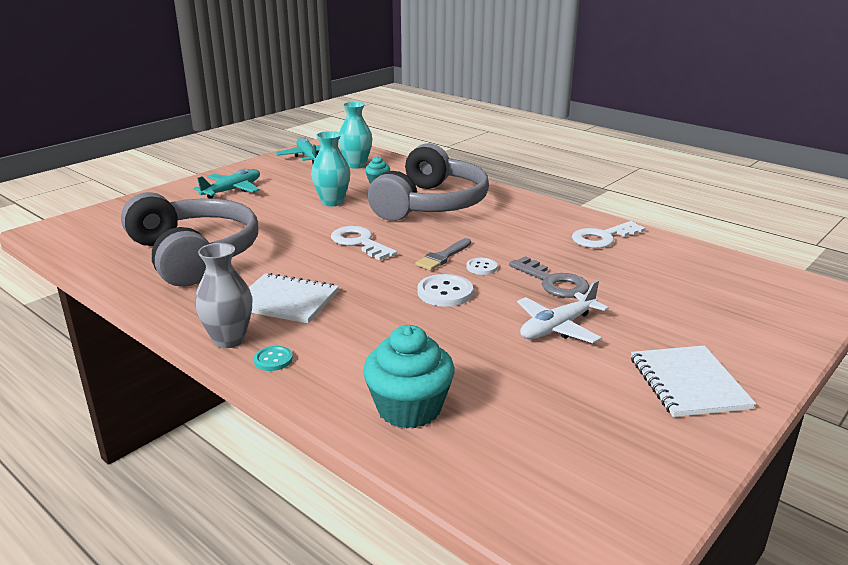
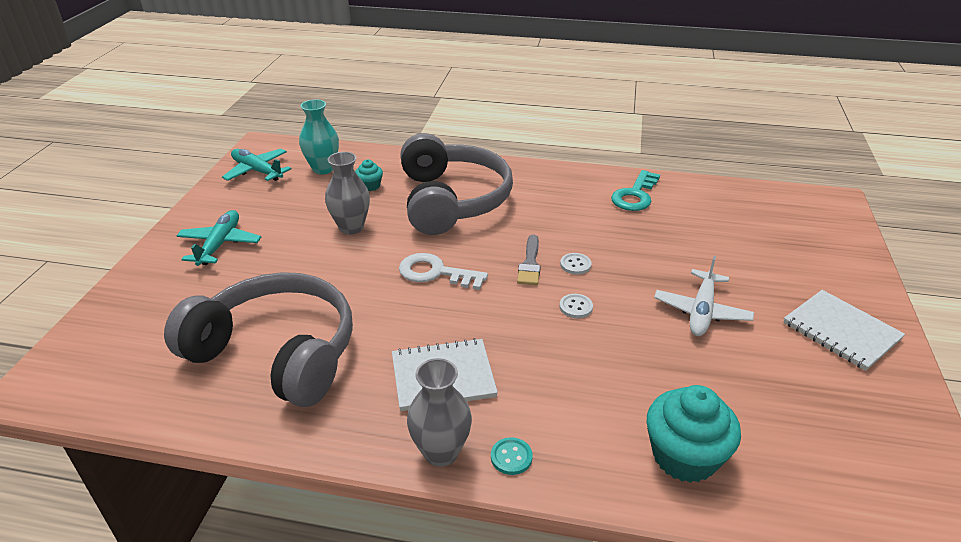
camera: 30 degrees left, 10 degrees up
(332, 202) = (351, 227): turquoise vase -> grey vase
(445, 292) = (576, 307): white button -> white button, size x0.59
(553, 282) = (648, 261): grey key -> none
(603, 238) = (635, 195): white key -> turquoise key

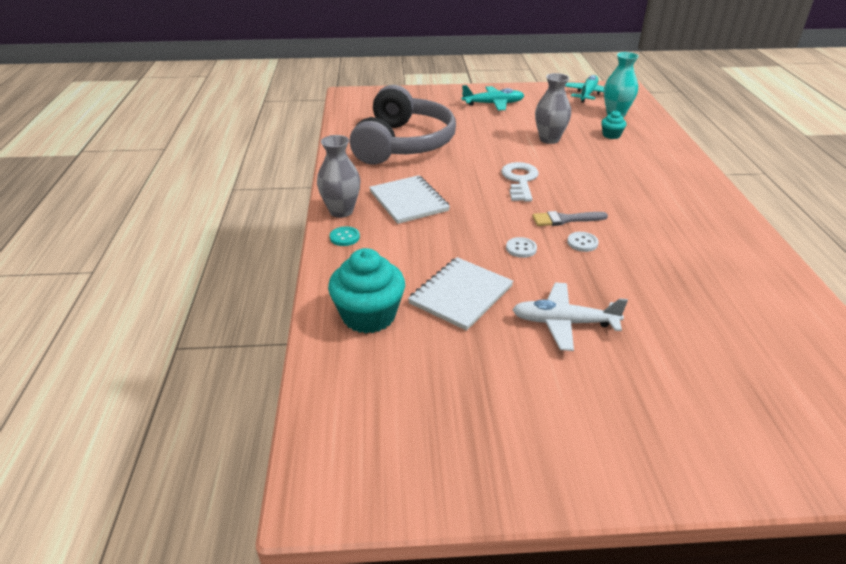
camera: 75 degrees right, 0 degrees up
(452, 200) = (626, 171): grey headphones -> none
(635, 195) = (744, 270): turquoise key -> none
(841, 331) = (598, 434): white notebook -> white notebook (461, 295)

